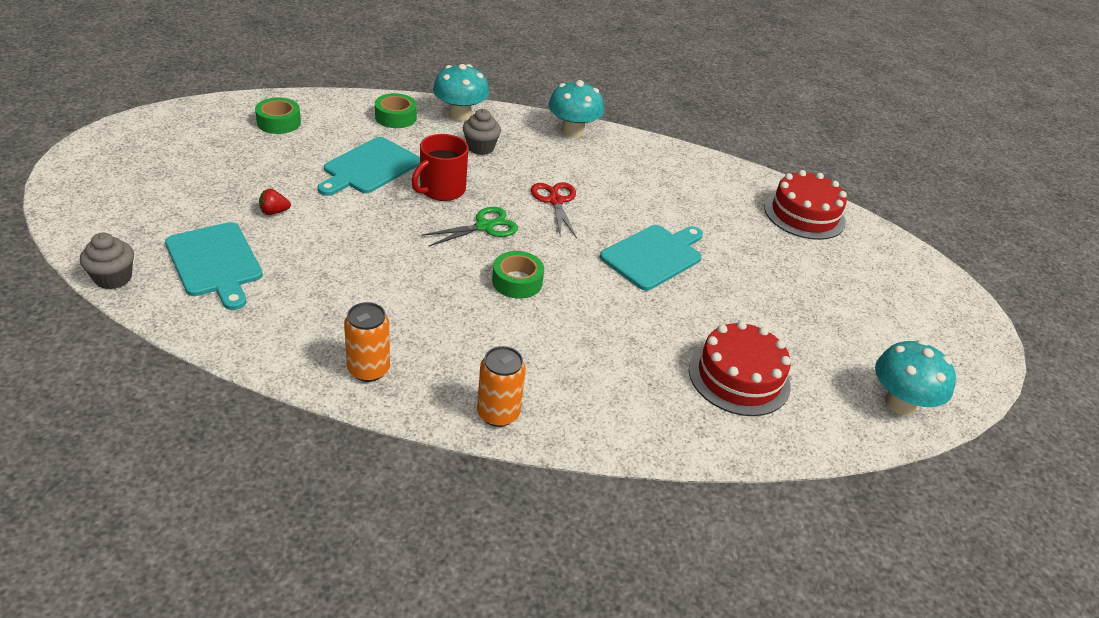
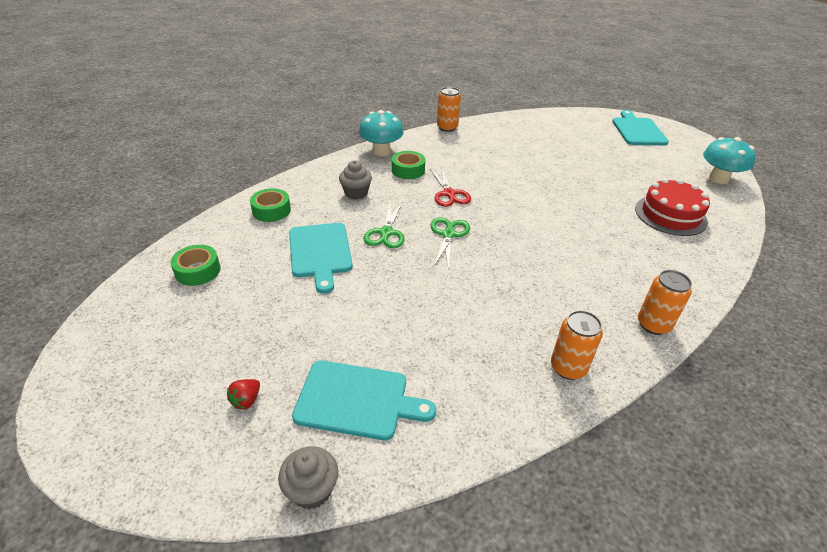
camera: 45 degrees left, 0 degrees up
(274, 212) = (322, 330): red strawberry -> red strawberry (246, 400)
(441, 189) = (386, 233): red mug -> green scissors
(460, 115) = (306, 183): turquoise mushroom -> none
(517, 281) = (521, 250): green tape -> green tape (408, 170)
(555, 201) = (449, 194): red scissors -> red scissors turned 135 degrees counterclockwise
(654, 256) = (539, 187): turquoise cutting board -> turquoise cutting board (637, 130)
(684, 151) = (447, 127): none -> orange can
(804, 214) = (543, 124): red cake -> none

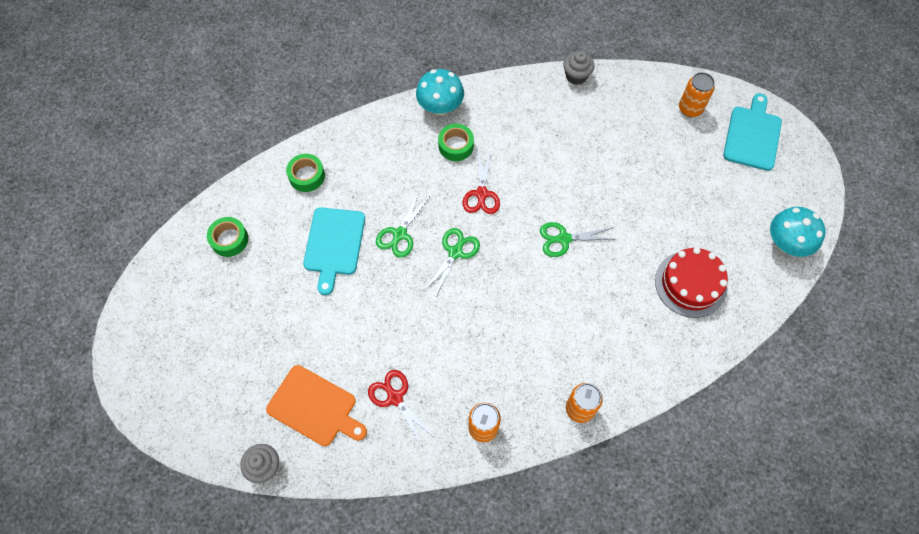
camera: 20 degrees right, 25 degrees up
(246, 400) = (240, 383): red strawberry -> none
(356, 193) = (391, 170): grey cupcake -> grey cupcake (576, 76)
(357, 400) = (315, 407): turquoise cutting board -> orange cutting board
(447, 127) = (529, 79): orange can -> orange can (690, 109)
(451, 365) = (395, 398): none -> red scissors
(542, 208) = (564, 239): none -> green scissors

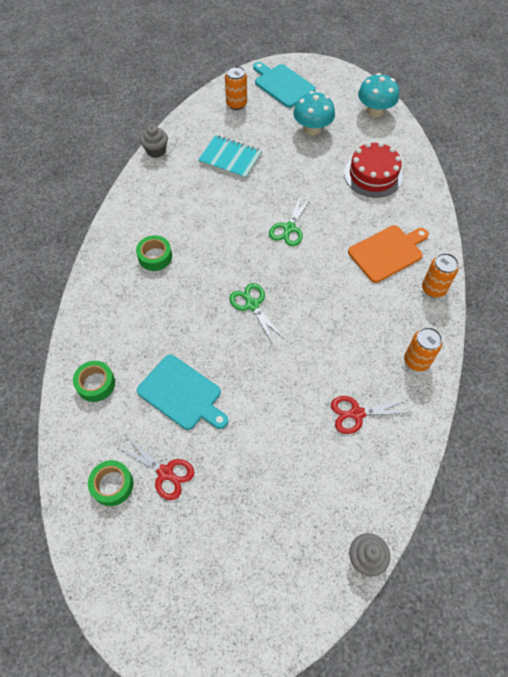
camera: 60 degrees left, 5 degrees down
(315, 407) = (330, 484): orange cutting board -> orange cutting board (387, 252)
(400, 234) = (208, 337): green scissors -> none
(440, 107) = (109, 249): turquoise mushroom -> turquoise mushroom (312, 129)
(481, 194) = (212, 261): red scissors -> red scissors (165, 473)
(613, 142) = (230, 158): none -> turquoise notebook

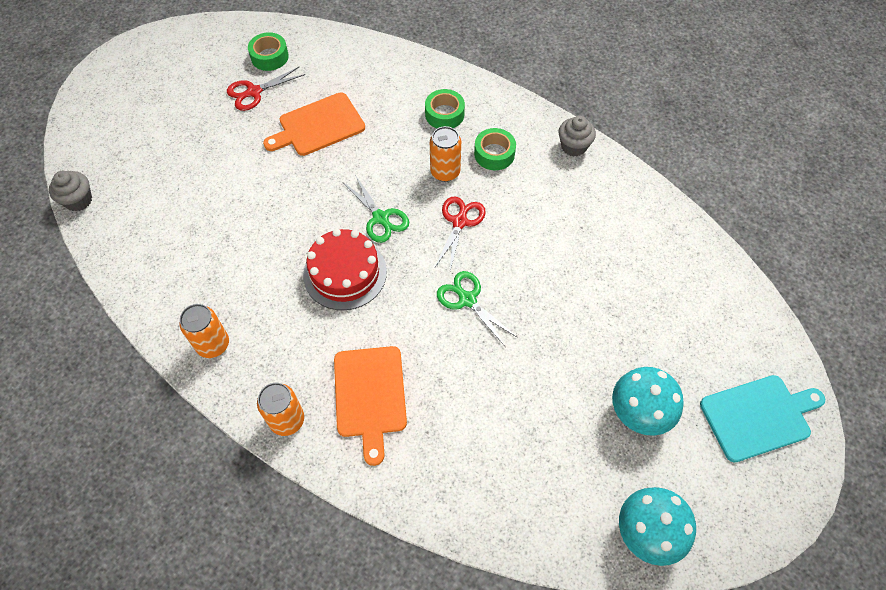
camera: 115 degrees right, 0 degrees up
(96, 384) = (370, 69): green tape -> green tape (444, 114)
(156, 151) = (666, 205): grey cupcake -> grey cupcake (573, 146)
(182, 393) = (318, 126): turquoise cutting board -> orange cutting board
(230, 158) = (619, 281): turquoise notebook -> none
(236, 104) = (731, 332): orange can -> orange can (445, 172)
(252, 305) = (380, 218): green scissors -> green scissors turned 60 degrees clockwise
(356, 413) = (199, 256): red scissors -> red scissors (459, 222)
(373, 175) = (510, 452): red cake -> red cake (345, 273)

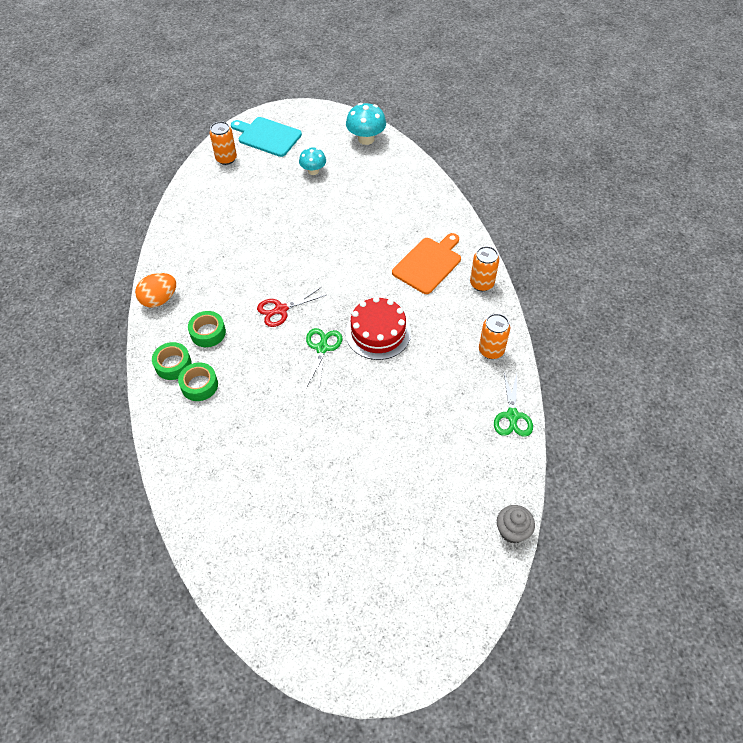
camera: 135 degrees left, 5 degrees down
(254, 92) = (302, 524): red scissors -> none
(269, 57) = (255, 553): green tape -> green tape (173, 364)
(318, 126) = (288, 449): orange cutting board -> none
(445, 172) = (250, 345): orange can -> orange can (226, 159)
(467, 300) = (328, 268): green scissors -> green scissors (512, 416)
(573, 146) = (159, 299): grey cupcake -> orange egg
(639, 412) = (313, 171): turquoise mushroom -> turquoise mushroom, size x0.66

